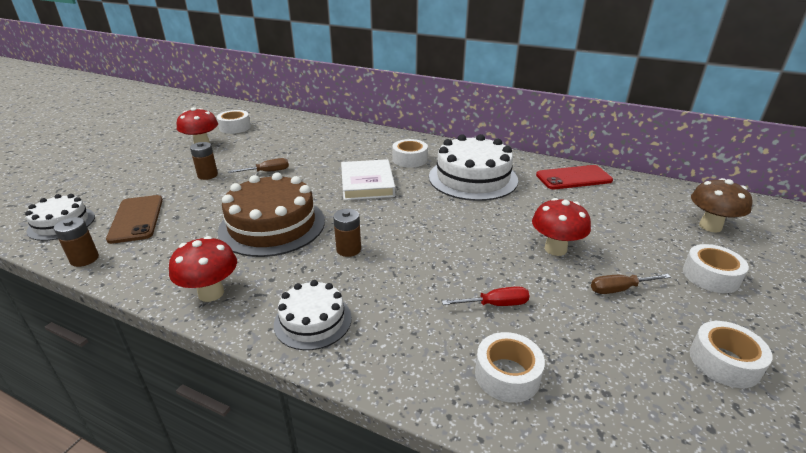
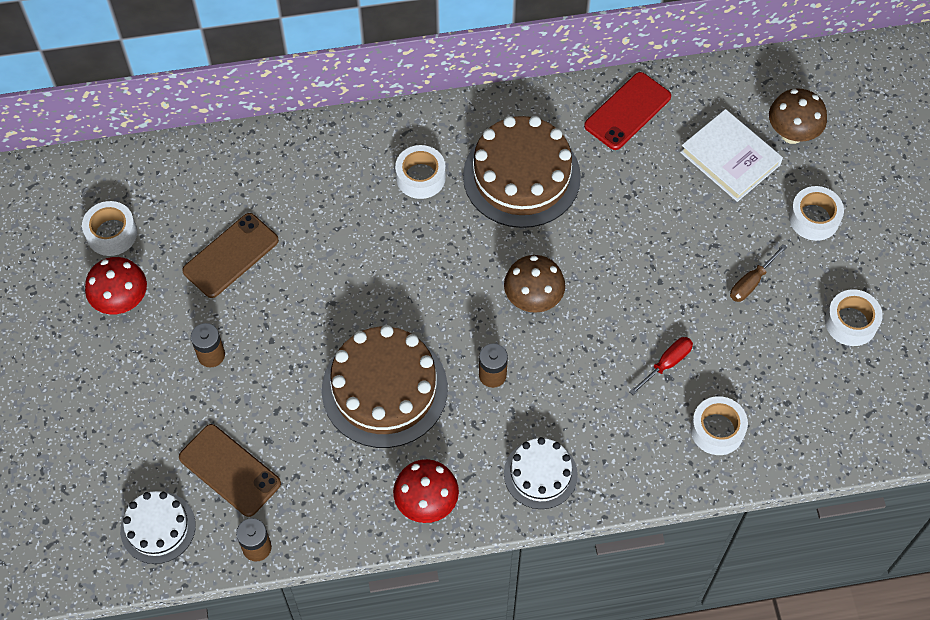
camera: 35 degrees left, 30 degrees up
(267, 172) = (275, 305): brown screwdriver -> none
(273, 150) = (231, 256): none -> brown phone
(367, 183) = (414, 257): white book -> white book (730, 158)
(421, 227) = (533, 300): none -> brown mushroom
(473, 178) = (521, 176): white cake -> brown cake
(555, 249) = (674, 257): red mushroom -> none

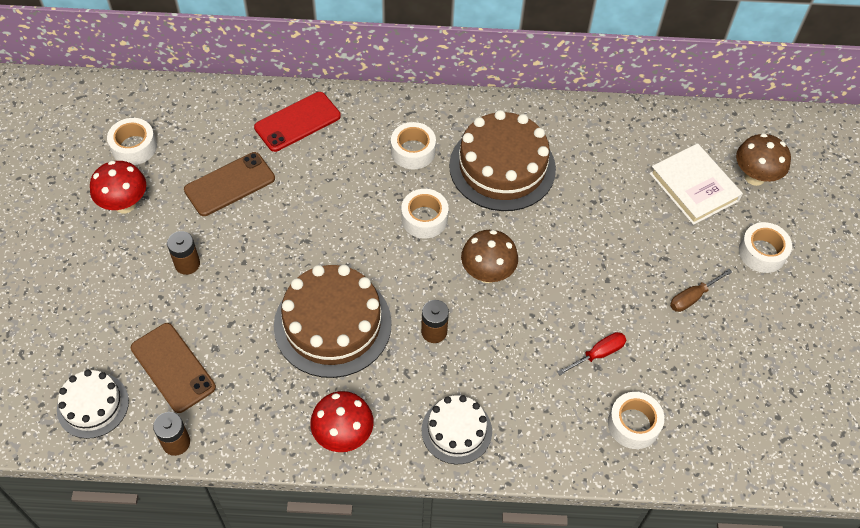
camera: 10 degrees right, 5 degrees down
(627, 111) = (609, 131): red phone -> red phone (297, 122)
(851, 322) = (781, 351): white tape -> white tape (424, 219)

